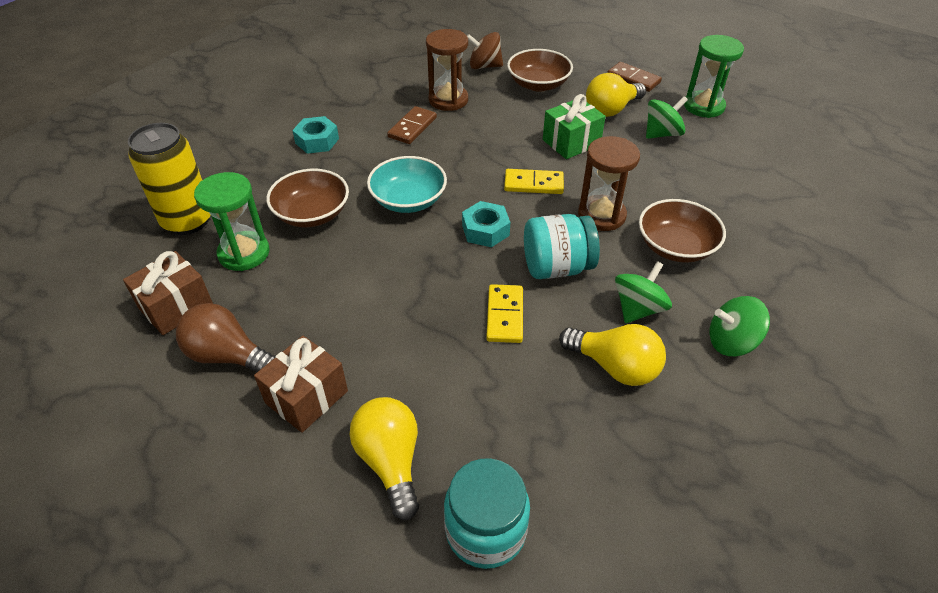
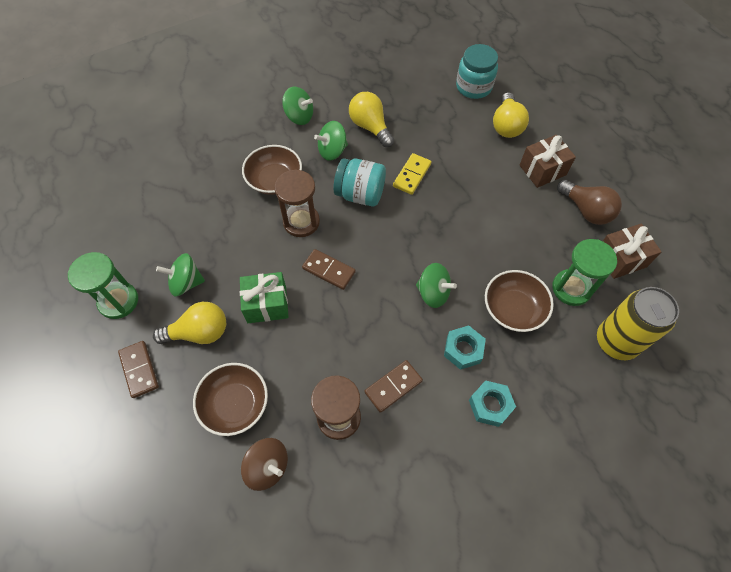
camera: 155 degrees left, 15 degrees up
(408, 200) = (433, 293): turquoise bowl -> green spinning top
(485, 230) = (389, 241): turquoise nut -> turquoise nut (463, 350)
(533, 184) = (328, 270): yellow domino -> brown domino

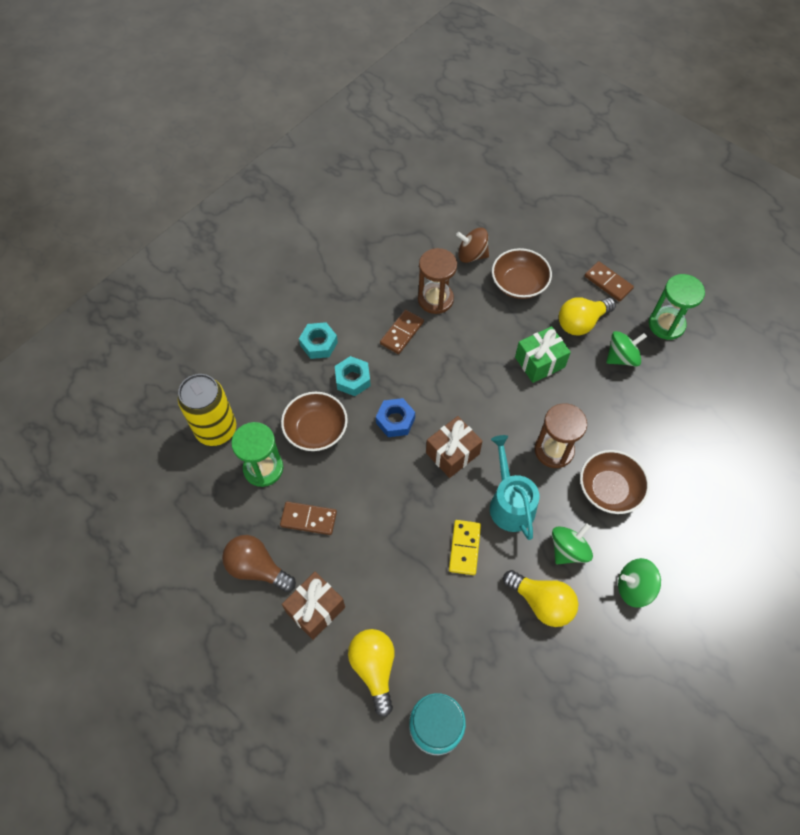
camera: 160 degrees right, 0 degrees up
(328, 270) = (501, 410): brown domino -> brown domino (308, 519)
(360, 194) = (510, 503): turquoise jar -> turquoise watering can
(433, 293) = (395, 420): green spinning top -> blue nut
(621, 259) = (215, 518): brown gift -> brown gift (452, 453)

